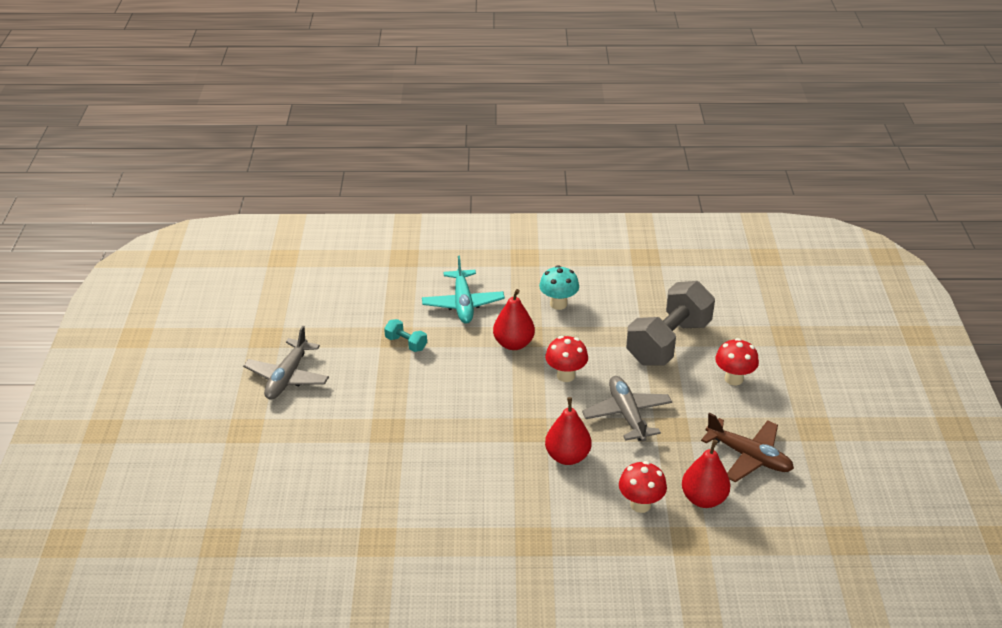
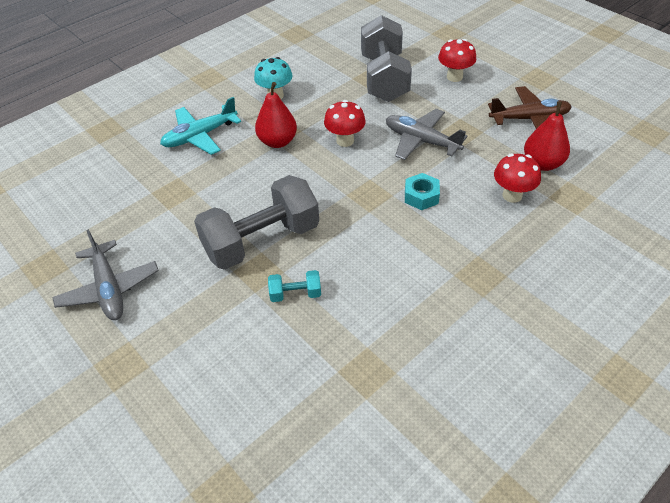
camera: 40 degrees left, 10 degrees up
(406, 343) = (189, 193): turquoise dumbbell -> turquoise dumbbell (295, 294)
(414, 410) = (261, 241): none -> grey dumbbell
(463, 304) = (200, 136): turquoise plane -> turquoise plane turned 105 degrees clockwise
(567, 456) = (421, 196): red pear -> turquoise nut

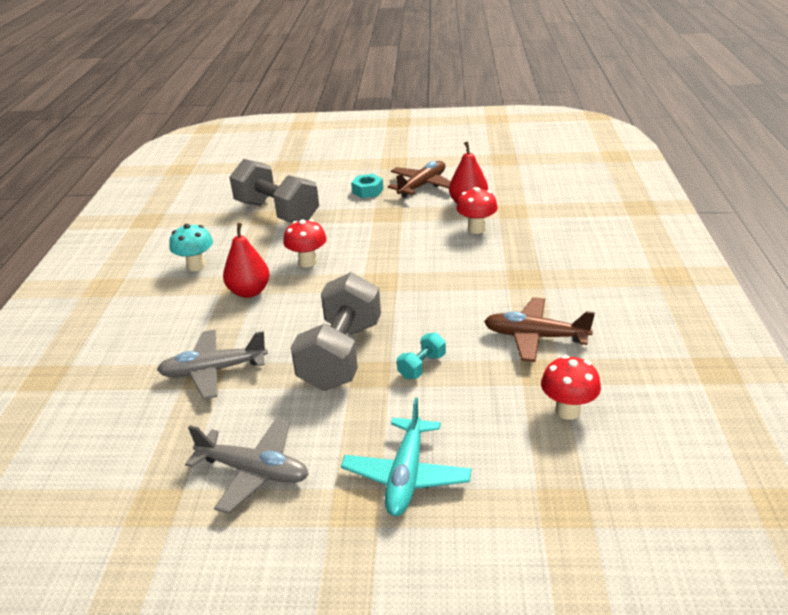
camera: 45 degrees left, 15 degrees down
(200, 136) = (165, 326): turquoise plane -> turquoise plane (406, 475)
(407, 337) = (535, 337): none -> brown plane
(421, 141) = (367, 233): grey plane -> grey plane (213, 371)
(421, 196) = (419, 261): turquoise nut -> turquoise nut (367, 191)
(454, 77) = (332, 187): red mushroom -> red mushroom (568, 410)

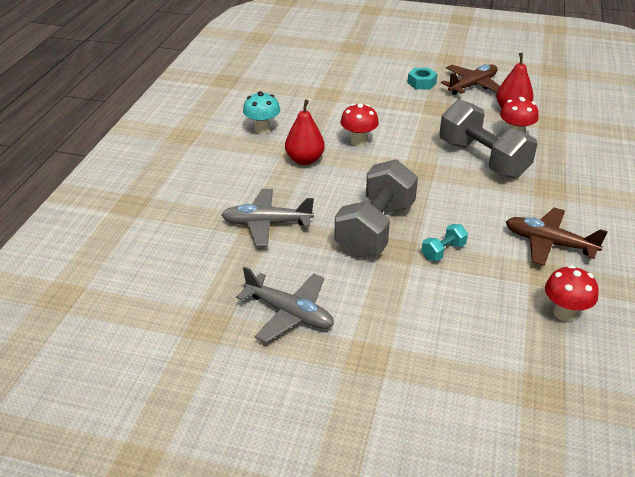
camera: 10 degrees right, 5 degrees up
(277, 212) = (338, 91): grey dumbbell -> grey dumbbell (483, 159)
(406, 475) = (414, 341): turquoise plane -> none

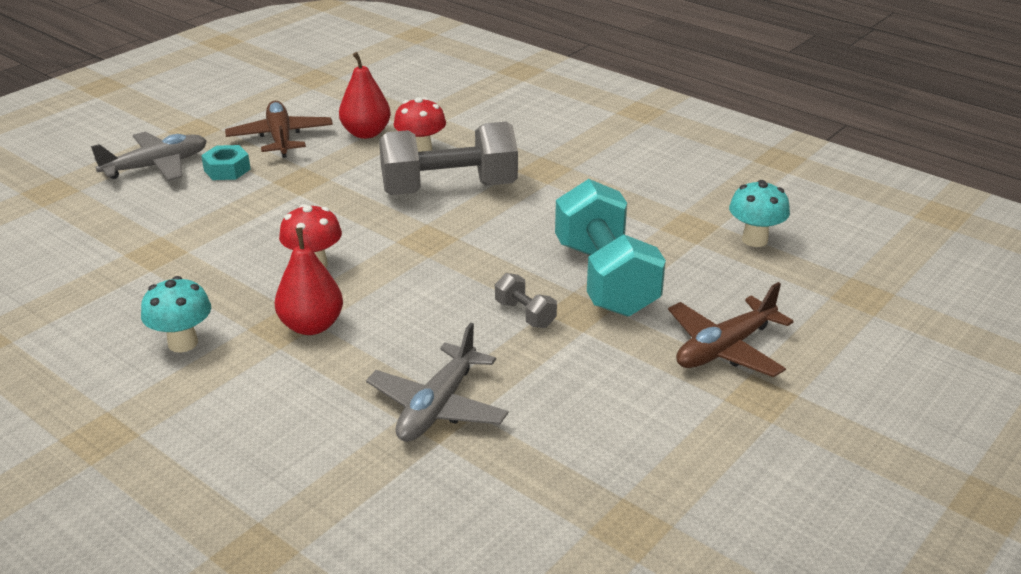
camera: 65 degrees left, 5 degrees down
(289, 313) = (648, 439): grey plane -> grey plane (156, 166)
(375, 229) = (525, 314): grey dumbbell -> grey dumbbell, size x0.43
(443, 251) = (605, 278): turquoise dumbbell -> turquoise dumbbell, size x2.35
(549, 243) = (639, 206): brown plane -> brown plane (725, 348)
(564, 313) = (754, 240): red mushroom -> turquoise mushroom

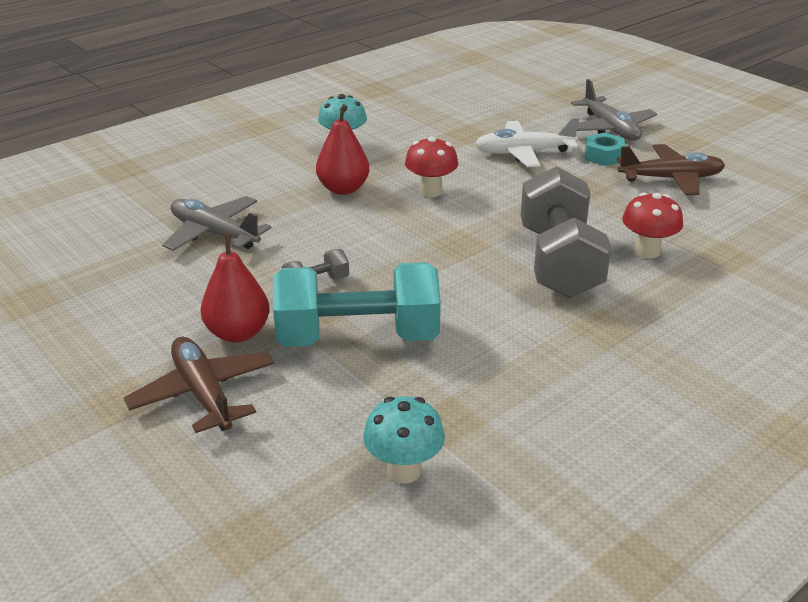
camera: 100 degrees right, 0 degrees up
(215, 214) = (524, 153): none -> white plane
(366, 133) = (687, 222): red pear -> red pear (238, 333)

